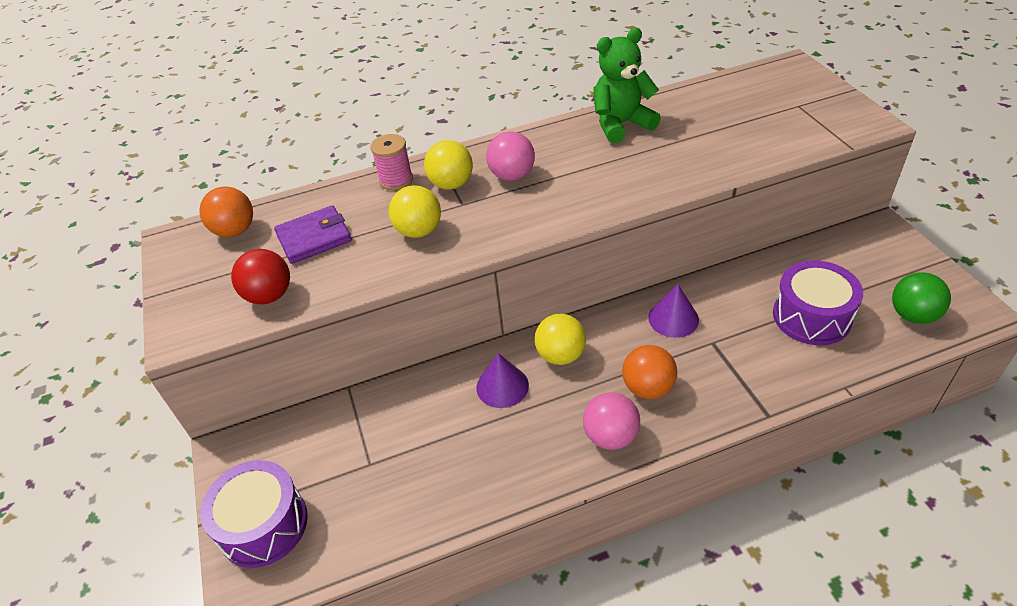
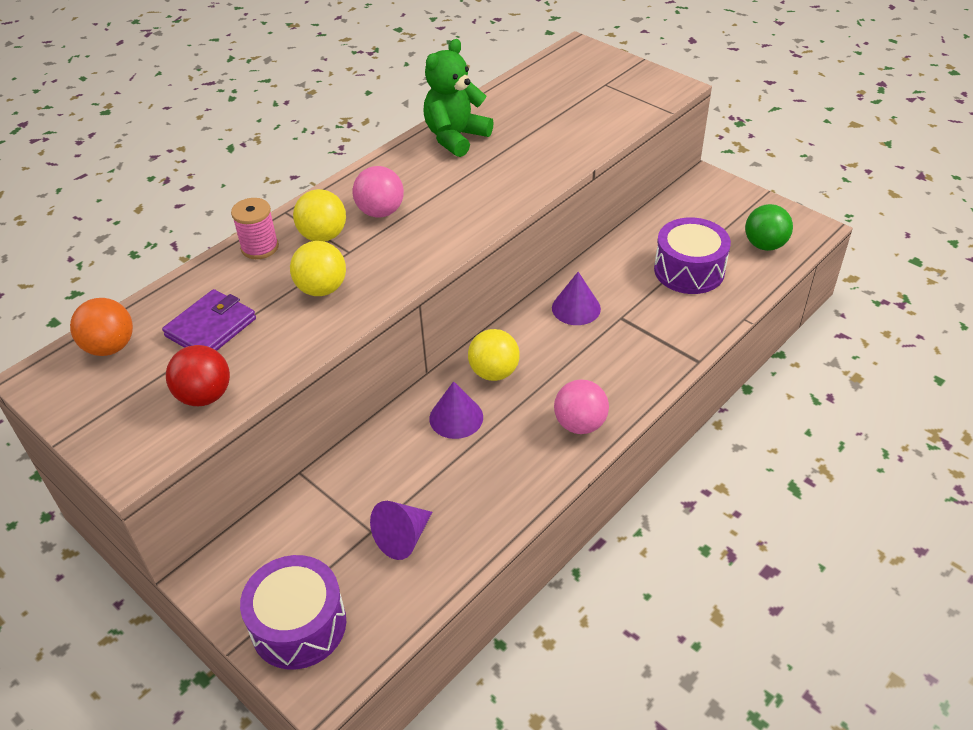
camera: 30 degrees left, 0 degrees up
(390, 482) = (403, 538): none -> purple cone
(648, 388) = (588, 373): orange ball -> none

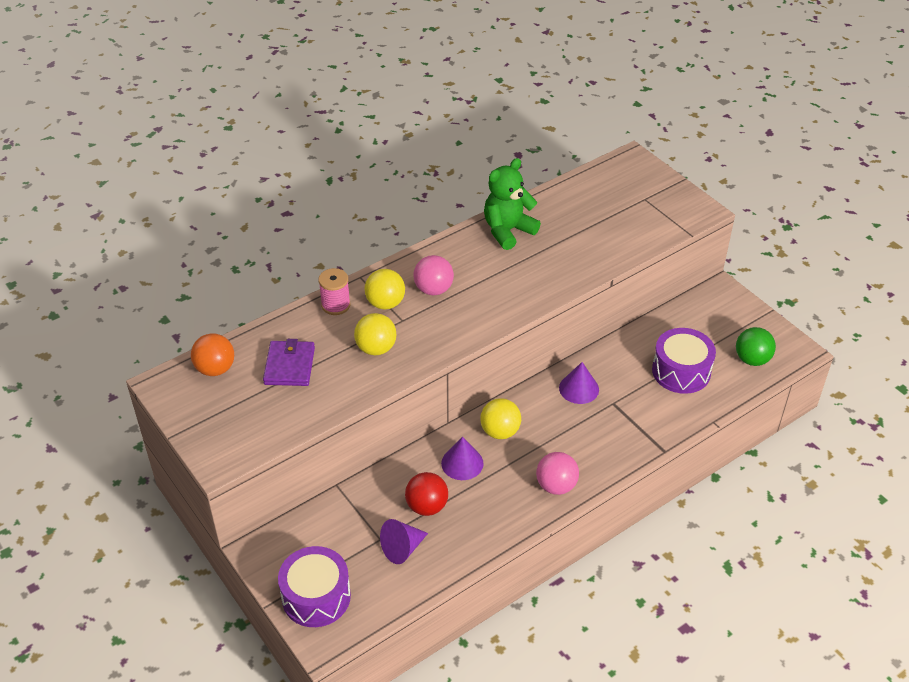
camera: 10 degrees right, 0 degrees up
(205, 396) = (277, 419): red ball -> red ball (427, 506)
(211, 327) = (289, 366): purple wallet -> purple wallet turned 45 degrees counterclockwise

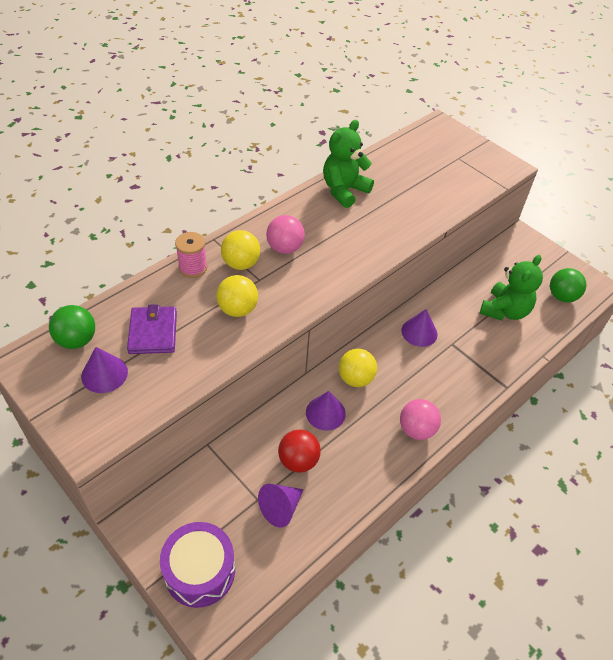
camera: 10 degrees left, 5 degrees up
(215, 369) = (77, 340): orange ball -> green ball
(239, 401) = (104, 374): none -> purple cone
(681, 371) = (504, 311): purple drum -> green teddy bear

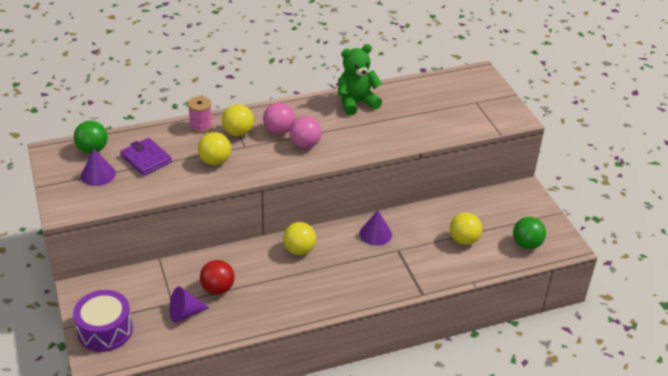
camera: 25 degrees right, 10 degrees down
(153, 332) = (146, 159): purple wallet -> purple wallet turned 60 degrees counterclockwise
(325, 413) = (259, 265): purple cone -> none
(416, 429) = (324, 298): pink ball -> pink ball (305, 144)
(504, 311) = (463, 240): green teddy bear -> yellow ball

